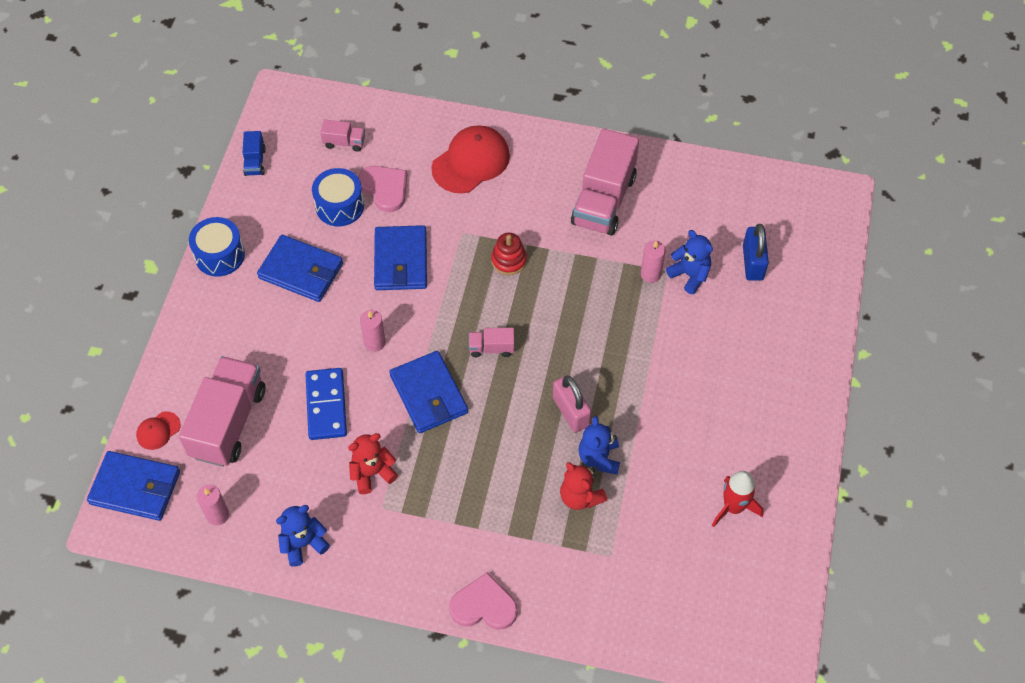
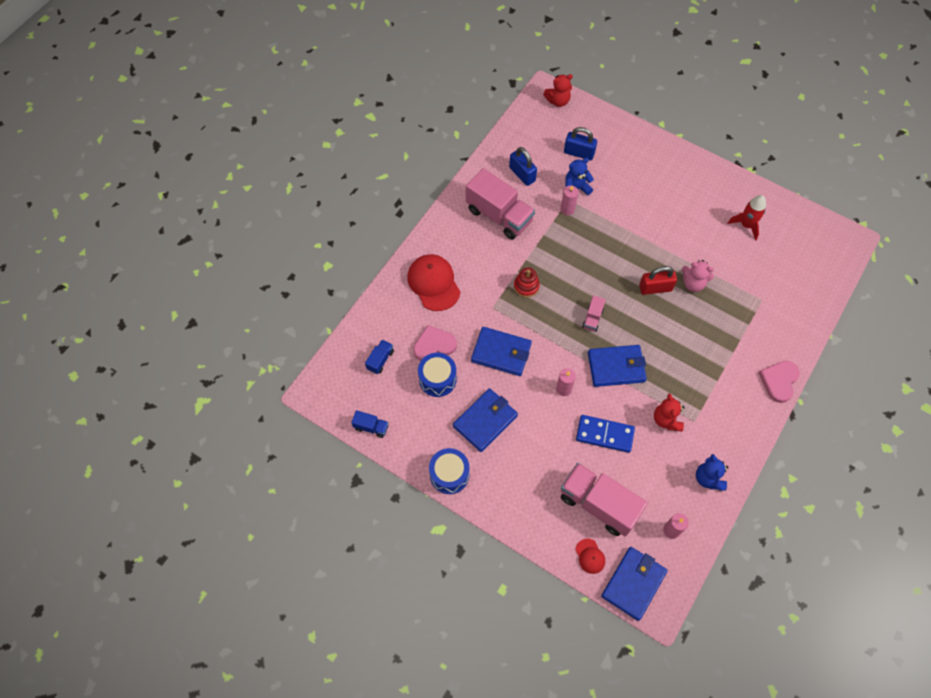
camera: 70 degrees left, 5 degrees up
(344, 142) = (380, 360): pink truck -> blue truck
(571, 412) = (655, 288): pink padlock -> red padlock
(580, 497) = (717, 303): red teddy bear -> red teddy bear (558, 101)
(599, 458) = (693, 283): blue teddy bear -> pink teddy bear
(682, 207) = (522, 174): none -> blue padlock

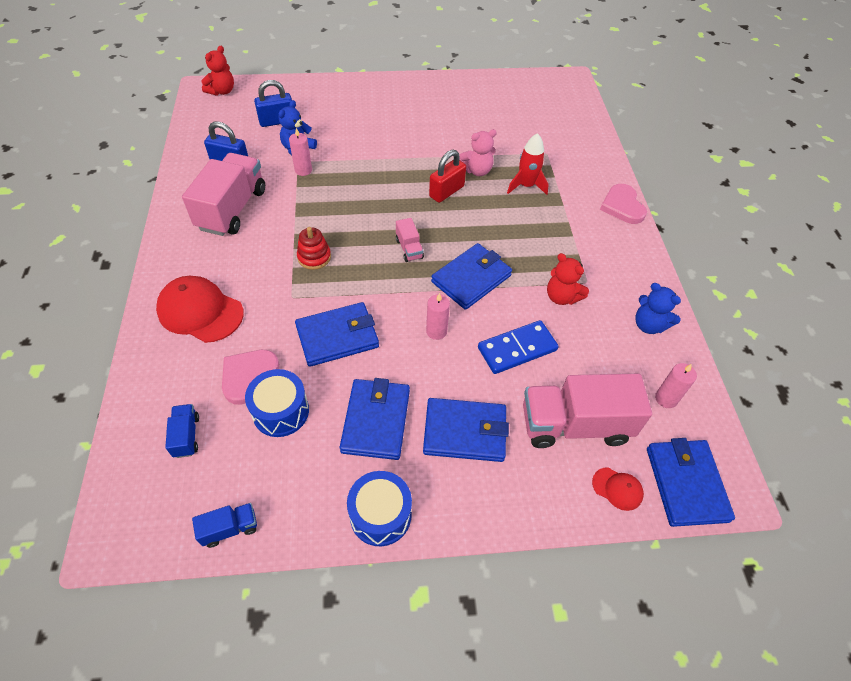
camera: 40 degrees left, 10 degrees down
(499, 215) = (232, 209): pink truck -> pink truck turned 75 degrees counterclockwise
(530, 463) = (465, 432): none -> blue wallet
(746, 225) = (480, 106): red rocket -> red rocket (526, 186)

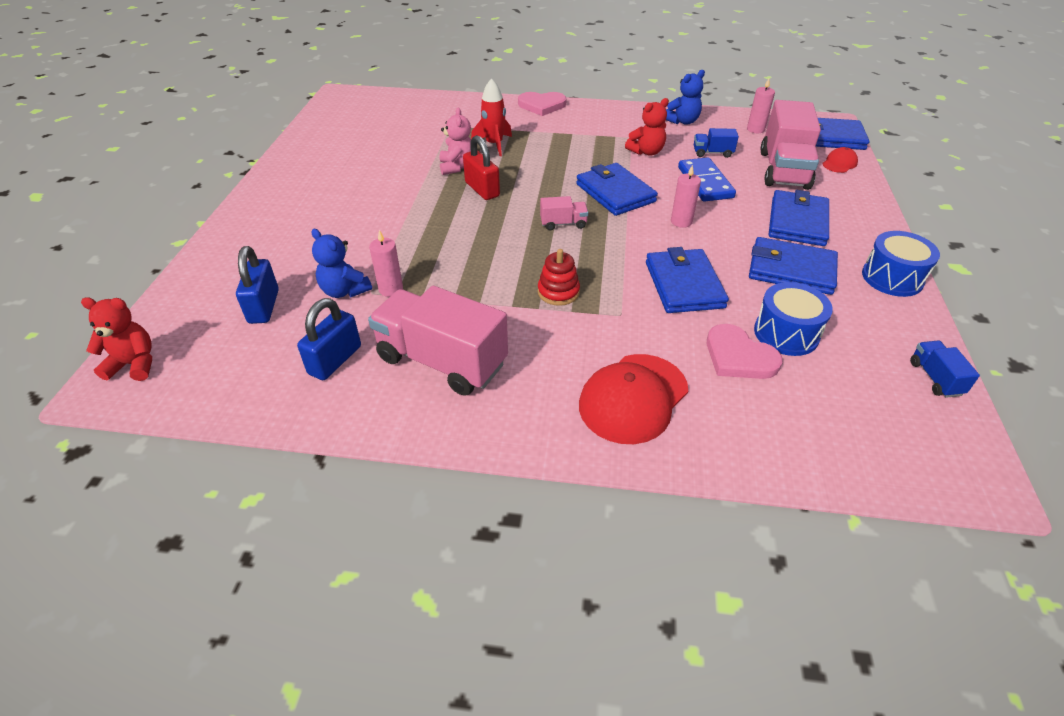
camera: 75 degrees left, 10 degrees down
(186, 436) = (828, 413): blue truck -> blue truck (712, 153)
(222, 91) = (134, 364): red teddy bear -> red teddy bear turned 45 degrees counterclockwise

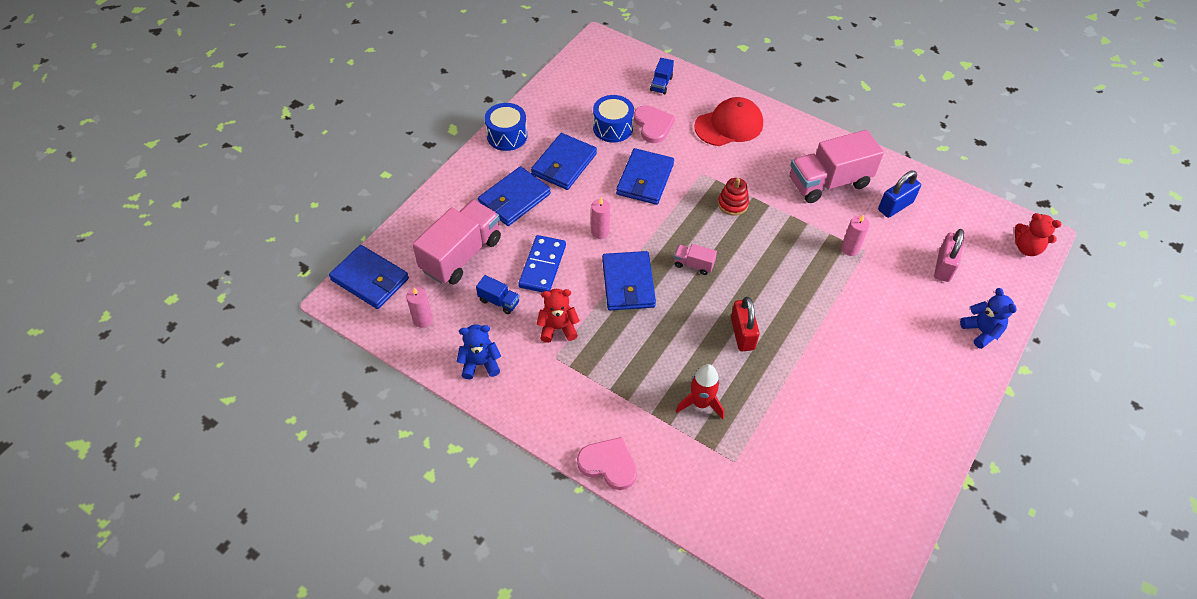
camera: 155 degrees left, 10 degrees up
(264, 306) = (944, 266): blue padlock -> pink padlock
(344, 291) = (884, 259): blue teddy bear -> blue teddy bear (981, 331)
(441, 361) = (829, 182): pink truck -> pink truck turned 105 degrees clockwise
(457, 167) = (753, 378): pink teddy bear -> none
(791, 270) = (564, 164): blue wallet -> blue wallet turned 75 degrees clockwise
(839, 163) = (406, 244): red cap -> none
(935, 378) = (561, 80): blue truck -> blue truck (661, 84)

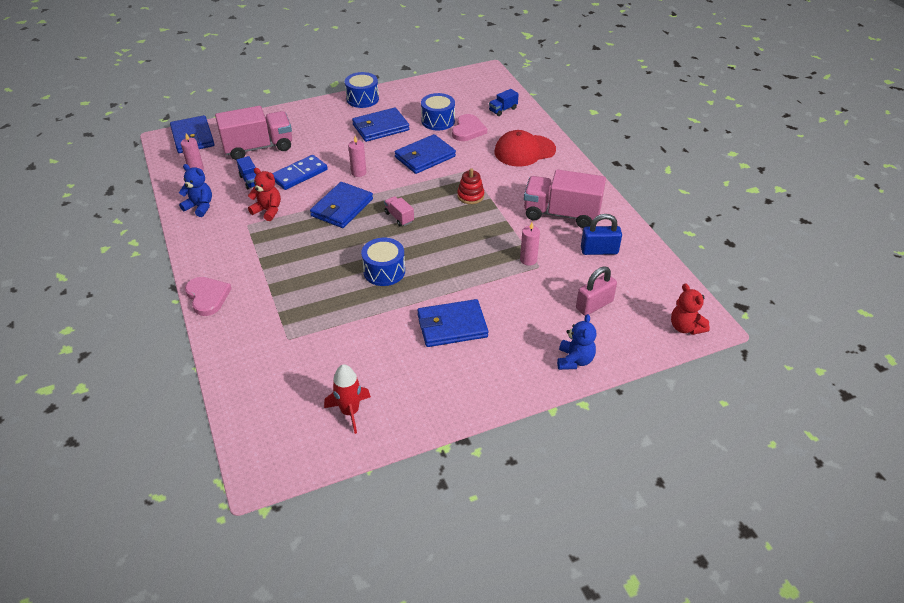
camera: 35 degrees right, 10 degrees down
(514, 199) = (326, 133): blue wallet -> blue wallet (452, 326)
(701, 403) = (307, 295): red rocket -> red rocket (350, 412)
(729, 125) = (524, 151): red cap -> red cap turned 150 degrees clockwise
(742, 334) = (384, 271): red padlock -> blue drum

